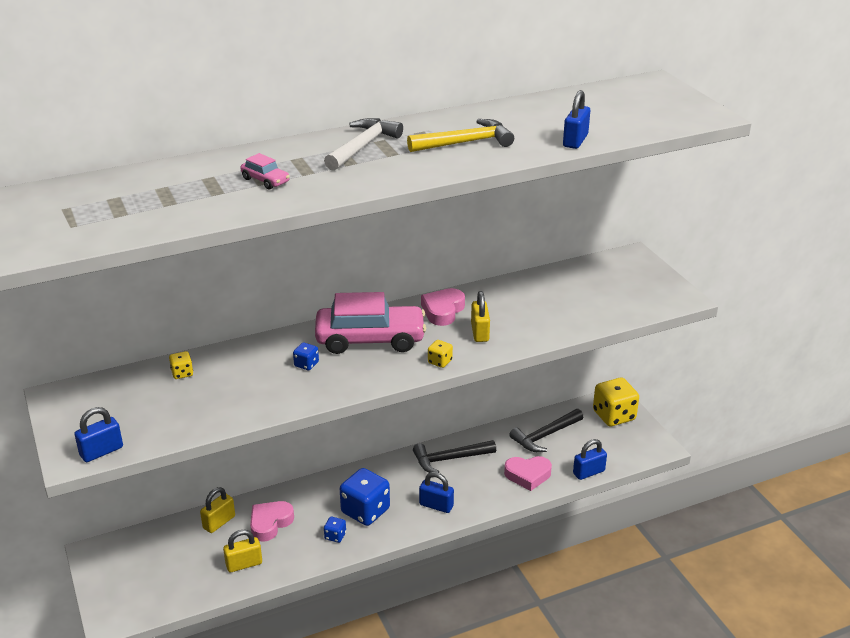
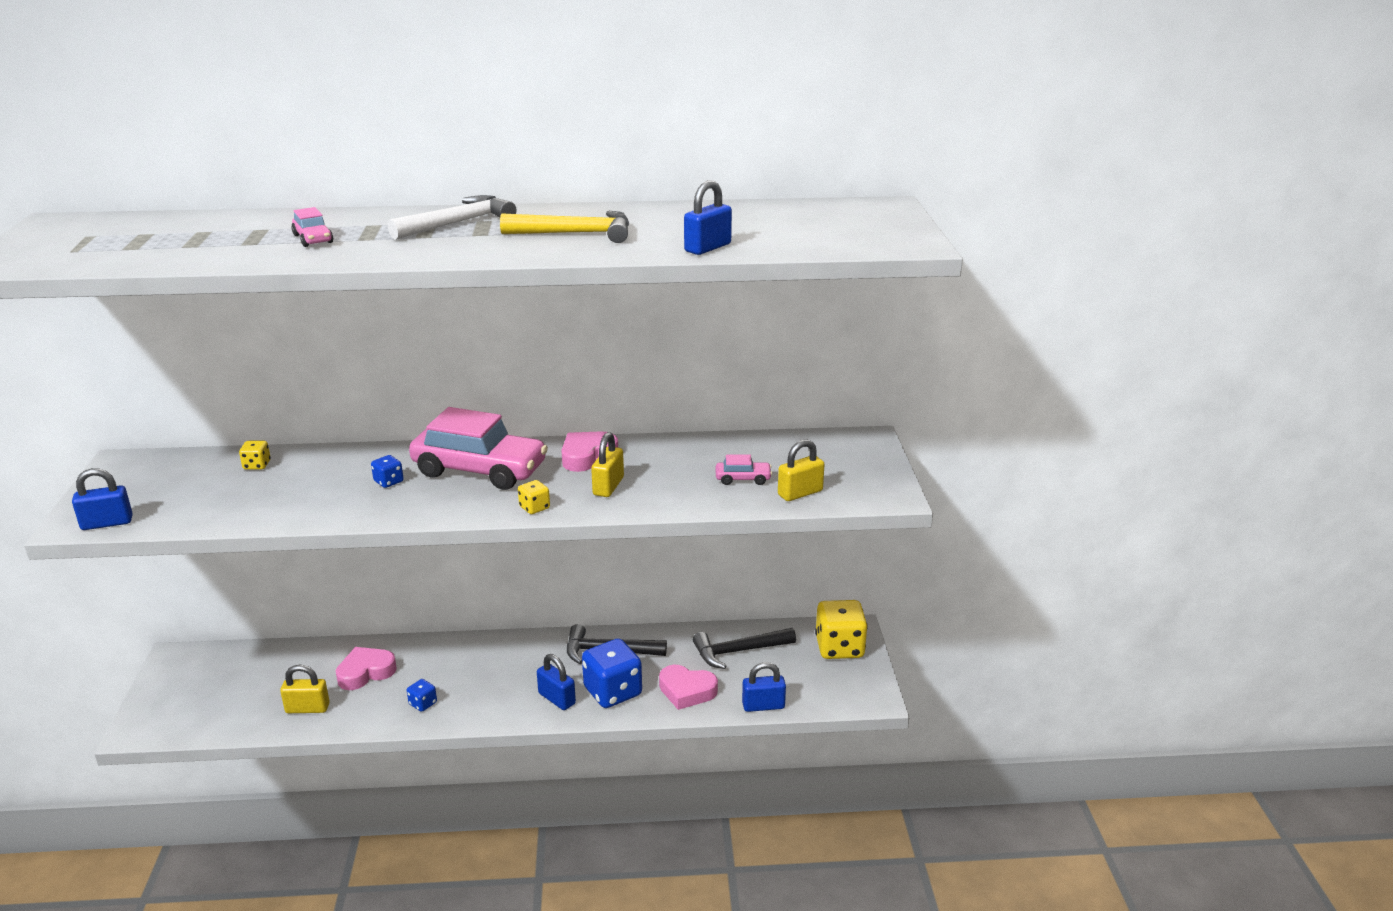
camera: 20 degrees right, 5 degrees down
(219, 522) = (315, 658): yellow padlock -> yellow padlock (800, 493)
(365, 511) = (475, 685): blue dice -> blue dice (613, 692)
(571, 306) = (743, 479): none -> pink car

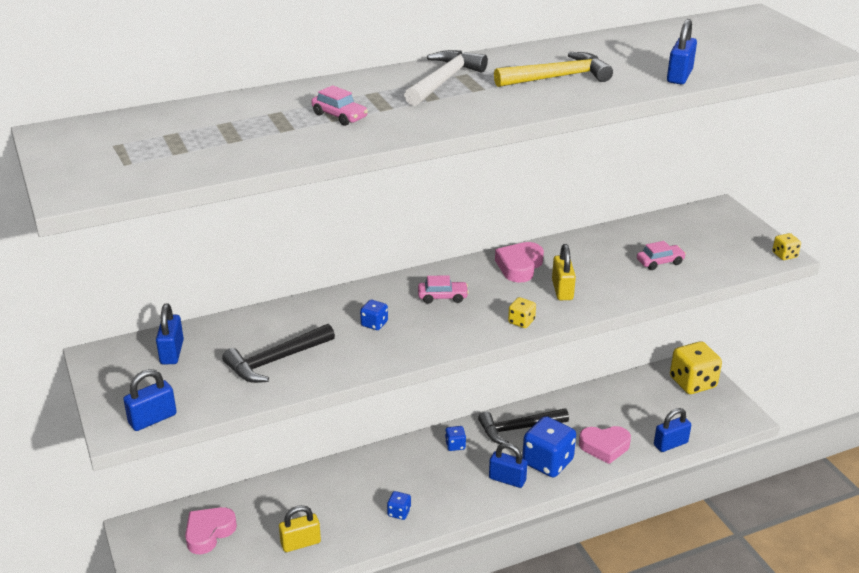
camera: 20 degrees left, 5 degrees up
(183, 470) = (172, 352): none -> blue padlock
(257, 465) = (237, 333): yellow dice -> yellow dice (784, 255)
(365, 672) = (327, 498): pink heart -> pink heart (209, 533)
(480, 470) = (442, 297): pink car -> pink car, size x0.42
(530, 652) = (455, 445): none -> blue dice
(738, 651) = (620, 404): black hammer -> black hammer (275, 361)
(800, 493) = (713, 265): yellow padlock -> none

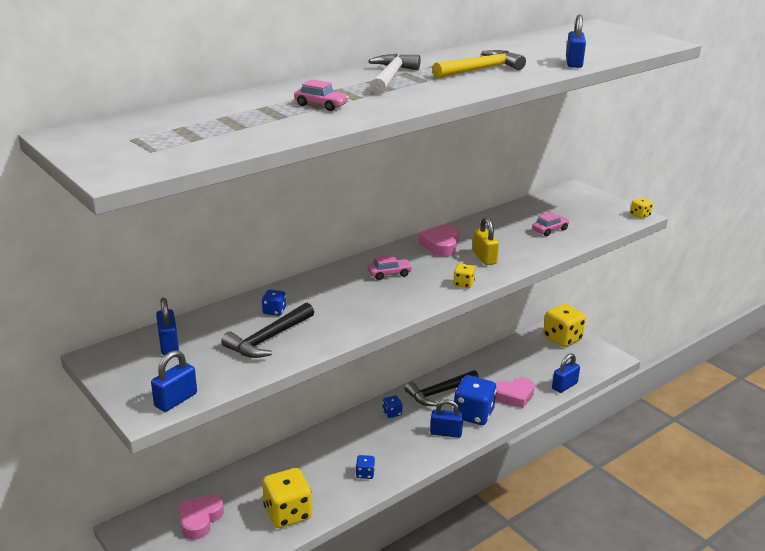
camera: 15 degrees left, 5 degrees down
(300, 543) = (288, 513): yellow padlock -> yellow dice
(374, 324) = (341, 300): blue dice -> blue dice (274, 311)

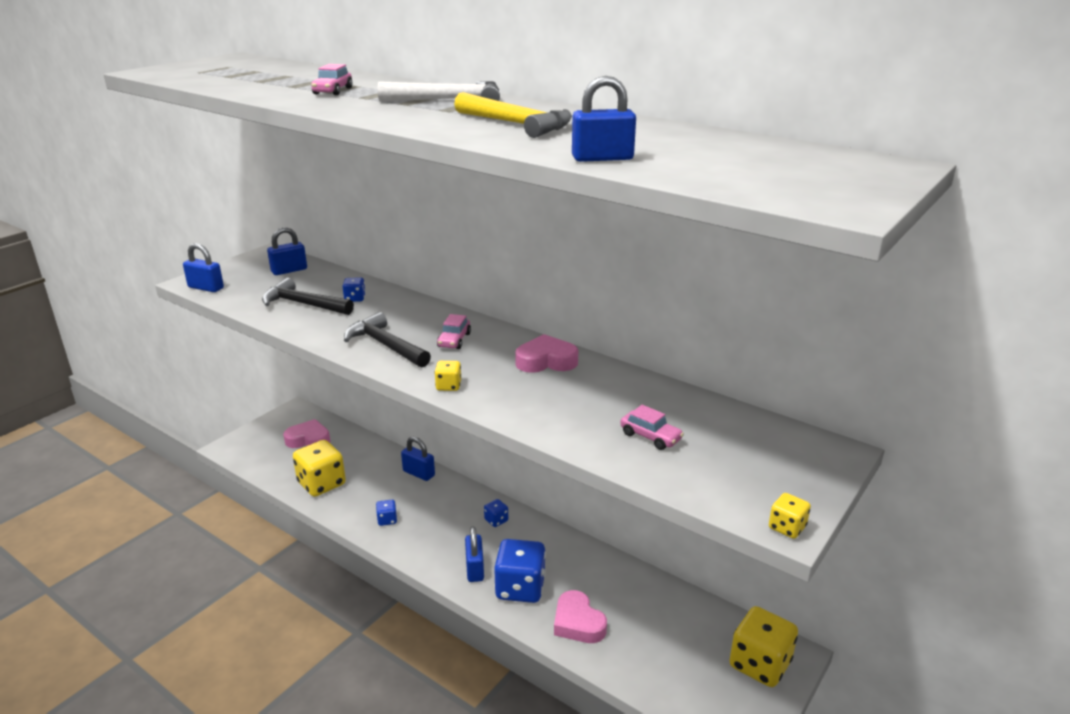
camera: 75 degrees right, 0 degrees up
(389, 274) = (454, 340): pink car -> pink car turned 45 degrees clockwise
(439, 392) = (552, 551): black hammer -> black hammer (385, 345)
(484, 258) = (527, 393): yellow padlock -> none
(564, 386) = (629, 677): blue padlock -> blue padlock (418, 473)

